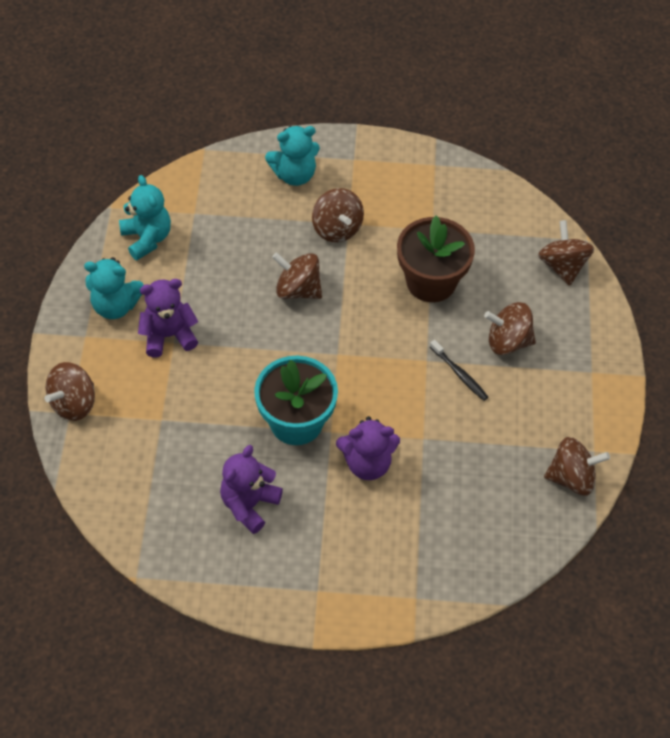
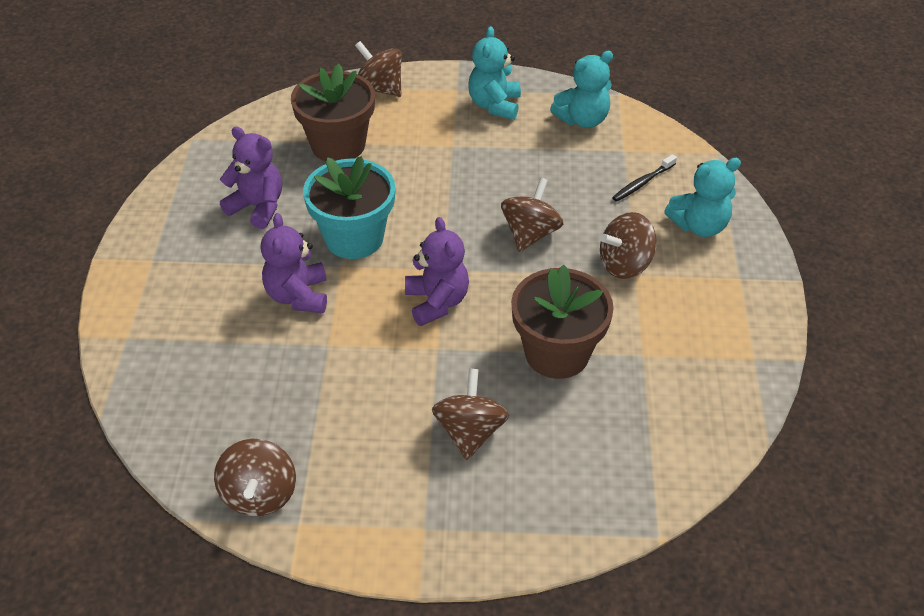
camera: 90 degrees right, 10 degrees down
(162, 439) = (338, 145): none -> brown flower pot
(169, 335) = (460, 142): purple teddy bear -> purple teddy bear (437, 302)
(294, 174) = (699, 226): turquoise teddy bear -> turquoise teddy bear turned 90 degrees counterclockwise
(459, 374) = (418, 380): black toothbrush -> black toothbrush (642, 183)
(562, 266) = (604, 501): brown spinning top -> none

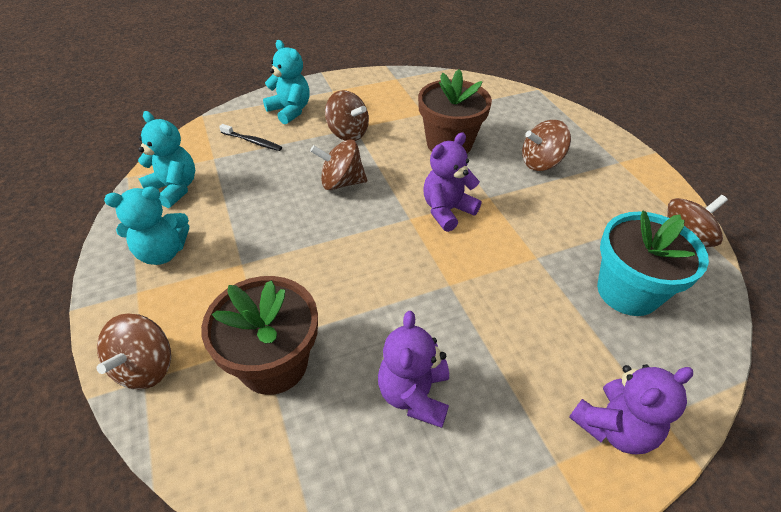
camera: 115 degrees left, 0 degrees up
(298, 296) = (505, 299): purple teddy bear -> purple teddy bear (613, 427)
(354, 238) = (410, 289): turquoise flower pot -> turquoise flower pot (627, 291)

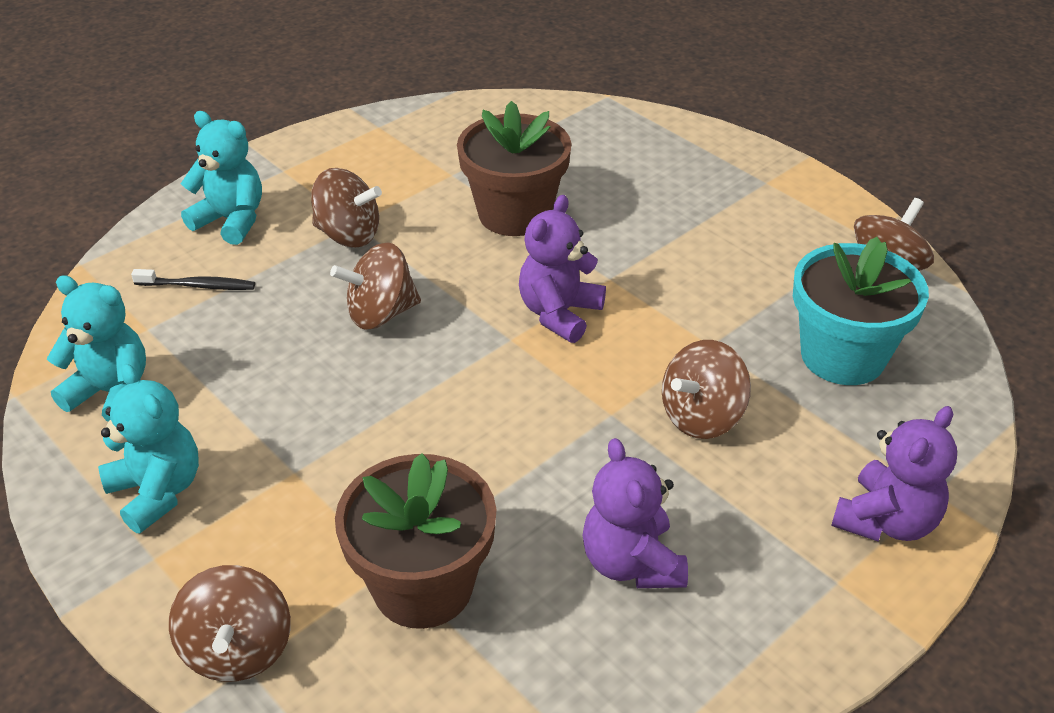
camera: 20 degrees left, 5 degrees down
(162, 252) = (157, 491): turquoise teddy bear -> turquoise teddy bear turned 90 degrees counterclockwise
(541, 163) = (660, 210): brown spinning top -> brown spinning top (702, 417)

